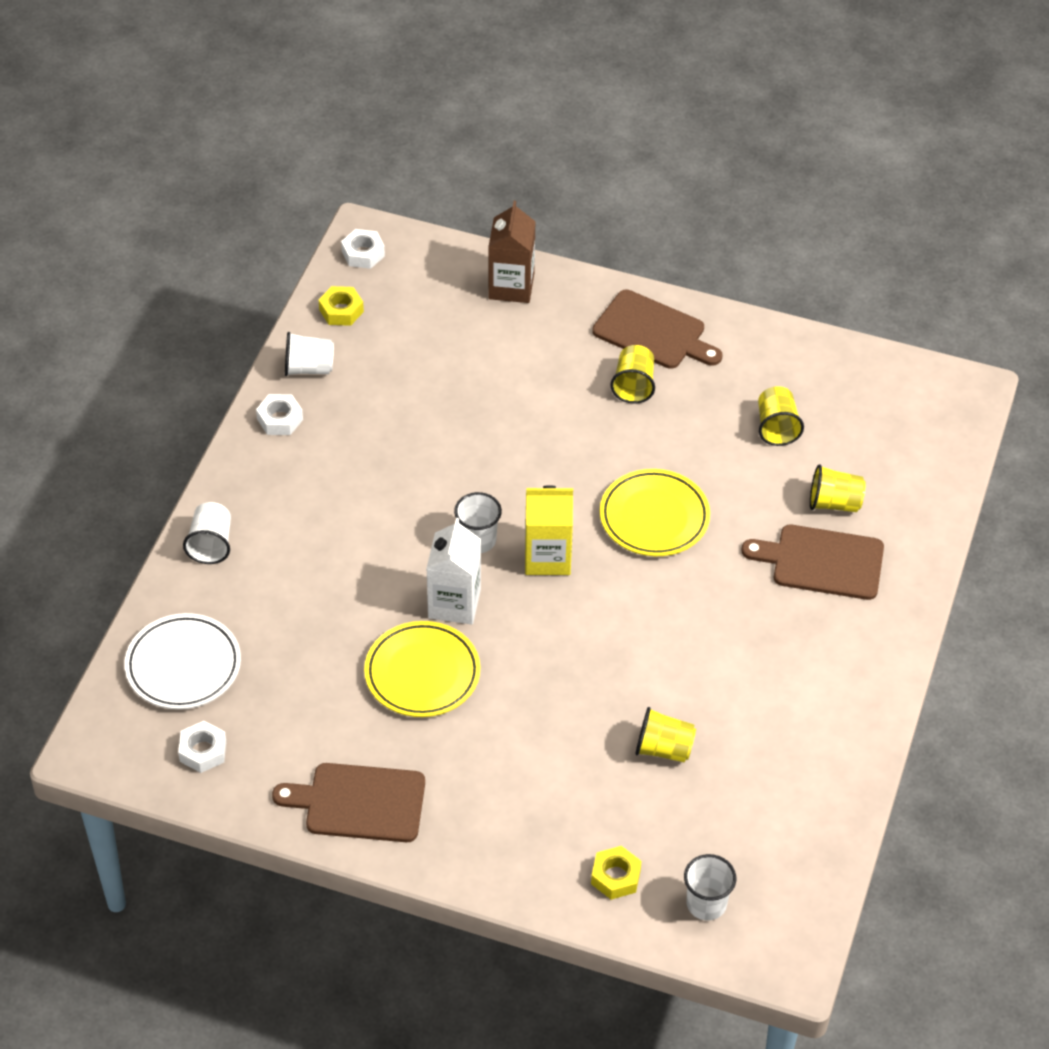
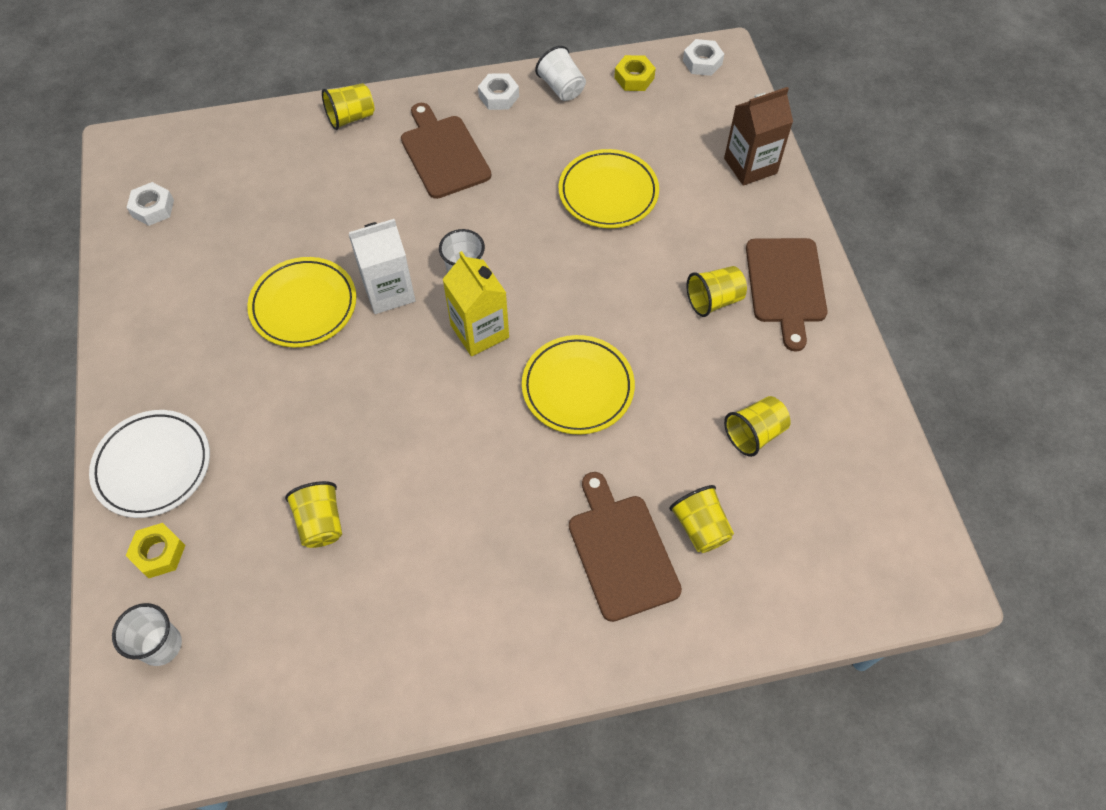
camera: 60 degrees right, 10 degrees up
(183, 666) = (227, 158): white plate -> white plate (153, 466)
(211, 544) = (351, 117): white cup -> yellow cup
(359, 803) = (151, 328): brown cutting board -> brown cutting board (443, 154)
(464, 397) = (608, 193): none -> yellow plate

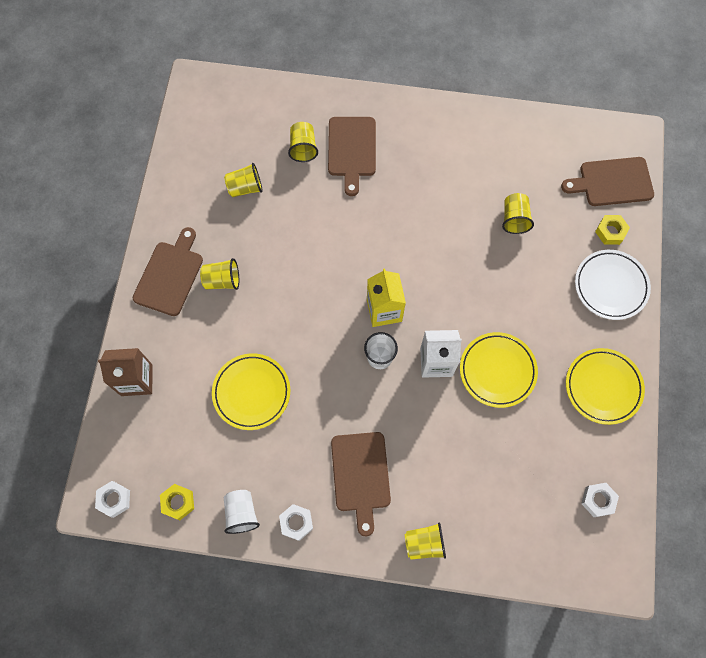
camera: 160 degrees left, 10 degrees up
(161, 645) = (612, 182): white cup -> brown cutting board
(578, 387) = (336, 250): yellow plate -> yellow plate (603, 387)

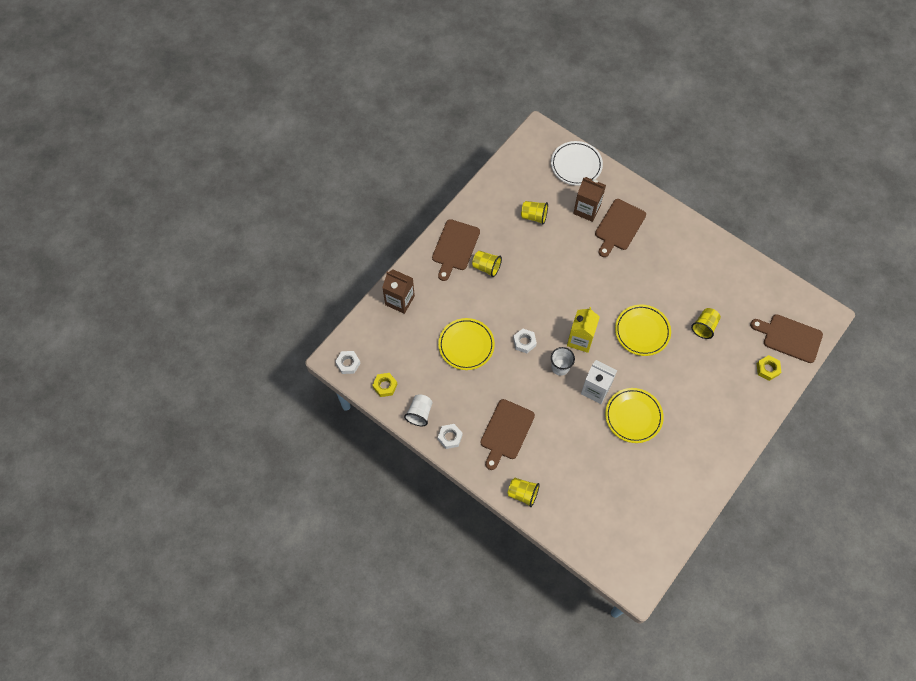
camera: 30 degrees right, 5 degrees down
(170, 275) = (455, 247): brown cutting board -> brown cutting board turned 150 degrees clockwise
(303, 148) = (587, 209): yellow cup -> brown carton
(598, 500) = (652, 531): white nut -> white nut (524, 342)
(603, 387) = (699, 464): yellow plate -> yellow plate (642, 331)
(610, 286) = (745, 404): white plate -> white plate (576, 165)

